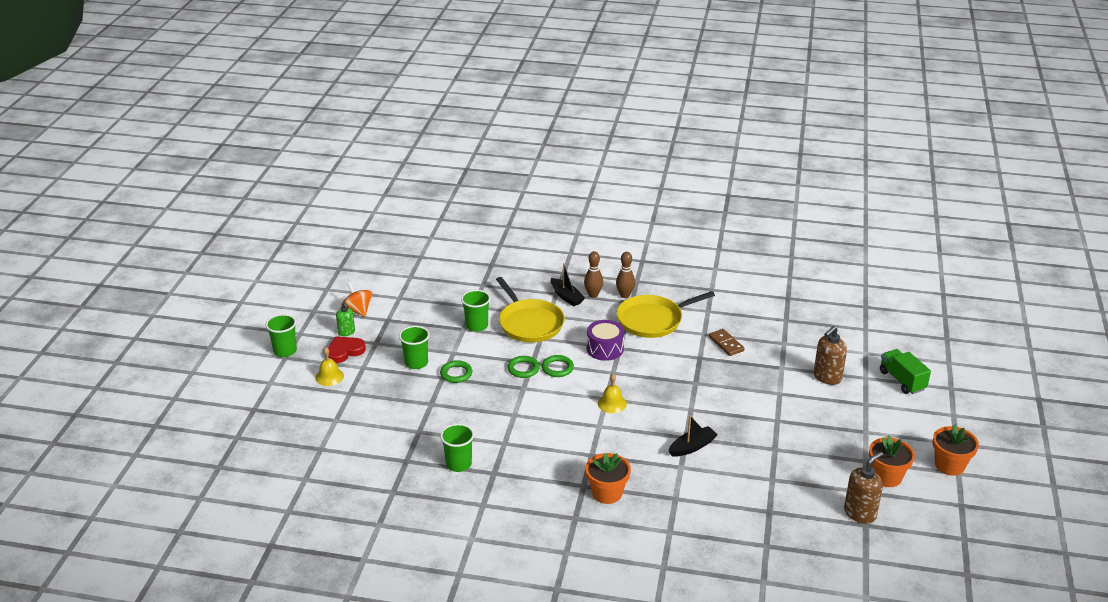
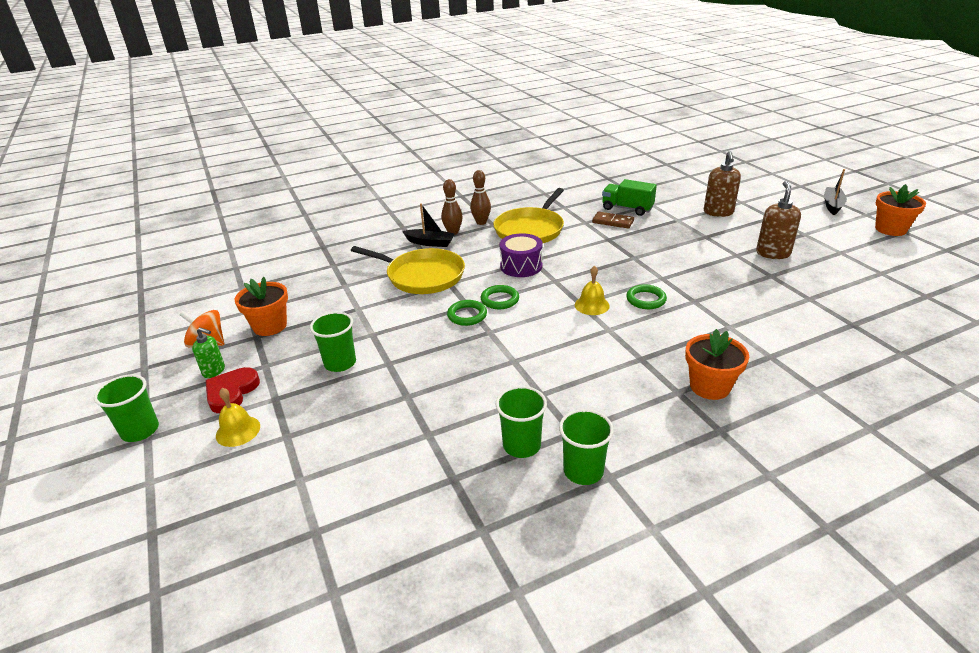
camera: 35 degrees left, 0 degrees up
(456, 374) = (400, 352): green ring -> green ring (646, 299)
(476, 326) = (369, 300): green cup -> green cup (583, 471)
(692, 447) = (711, 306): black boat -> black boat (832, 205)
(860, 513) = (908, 290): brown soap dispenser -> brown soap dispenser (773, 253)
(886, 477) = (873, 256): orange flower pot -> orange flower pot (270, 326)
(902, 380) = (766, 194): green truck -> green truck (627, 209)

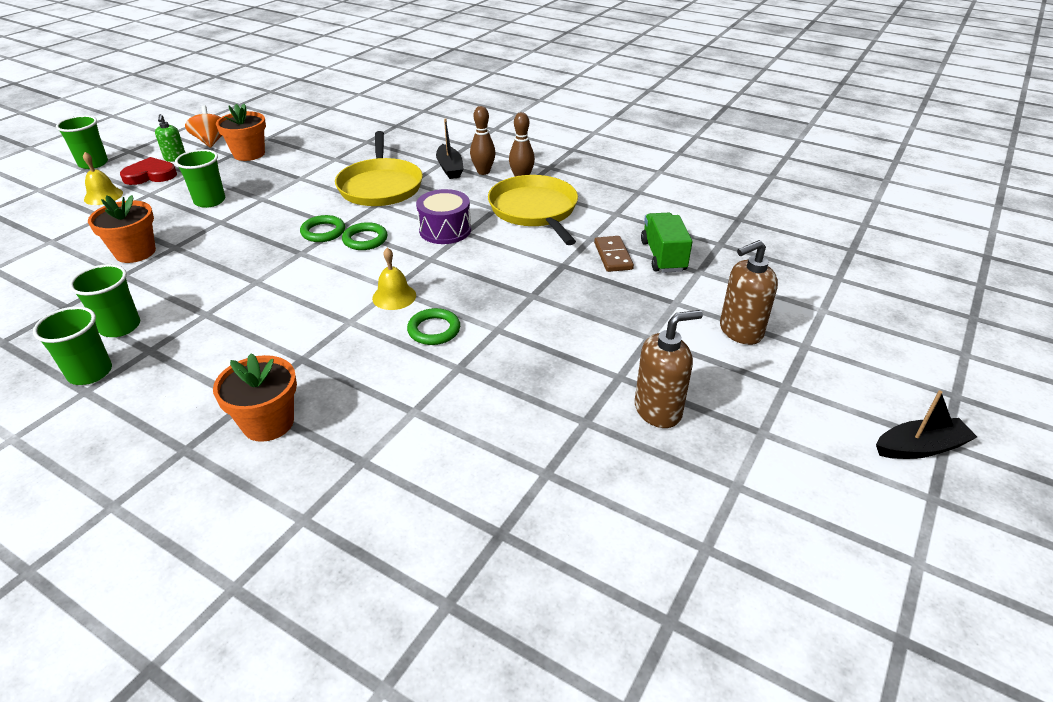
camera: 55 degrees right, 5 degrees up
(530, 229) = (534, 210): yellow pan -> yellow pan turned 75 degrees clockwise
(890, 229) = (905, 541): orange flower pot -> orange flower pot (135, 252)

